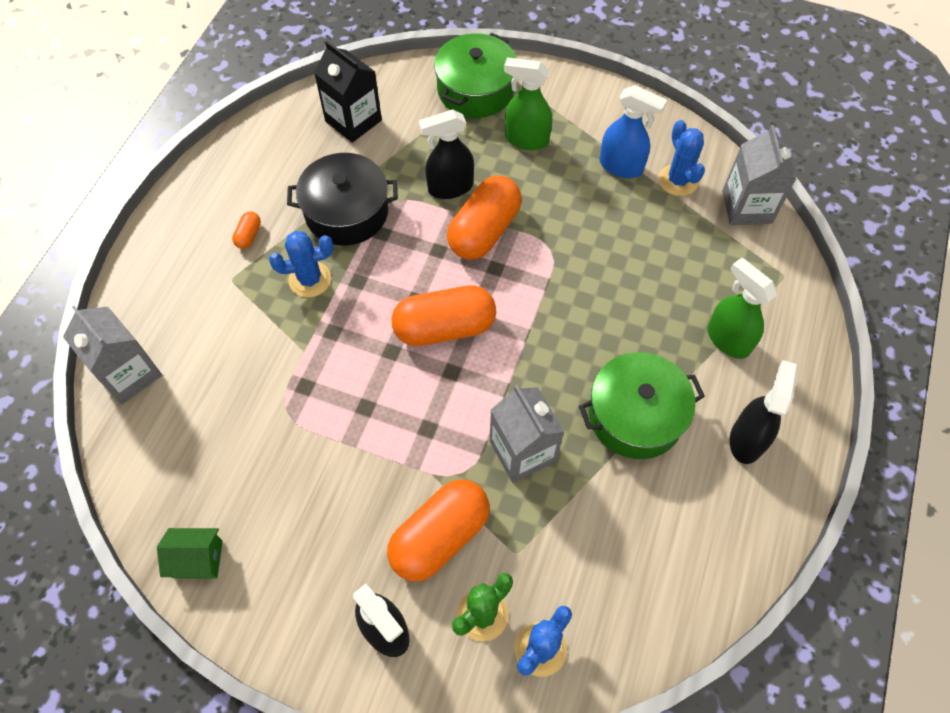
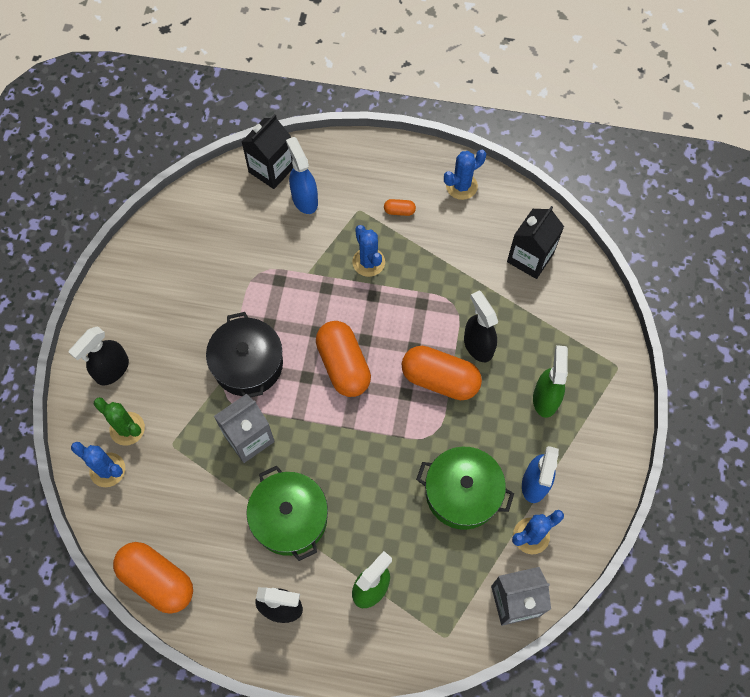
camera: 80 degrees right, 5 degrees up
(129, 374) = (271, 169): grey carton -> black carton
(192, 339) = (304, 199): none -> blue spray bottle
(198, 559) = (148, 248): green house -> none
(237, 167) = (461, 186): none -> blue cactus
(346, 212) = (436, 273): black pot -> black pot (248, 364)
(440, 537) = (178, 392): orange capsule -> orange capsule (157, 580)
(475, 90) = (591, 347): green pot -> green pot (462, 493)

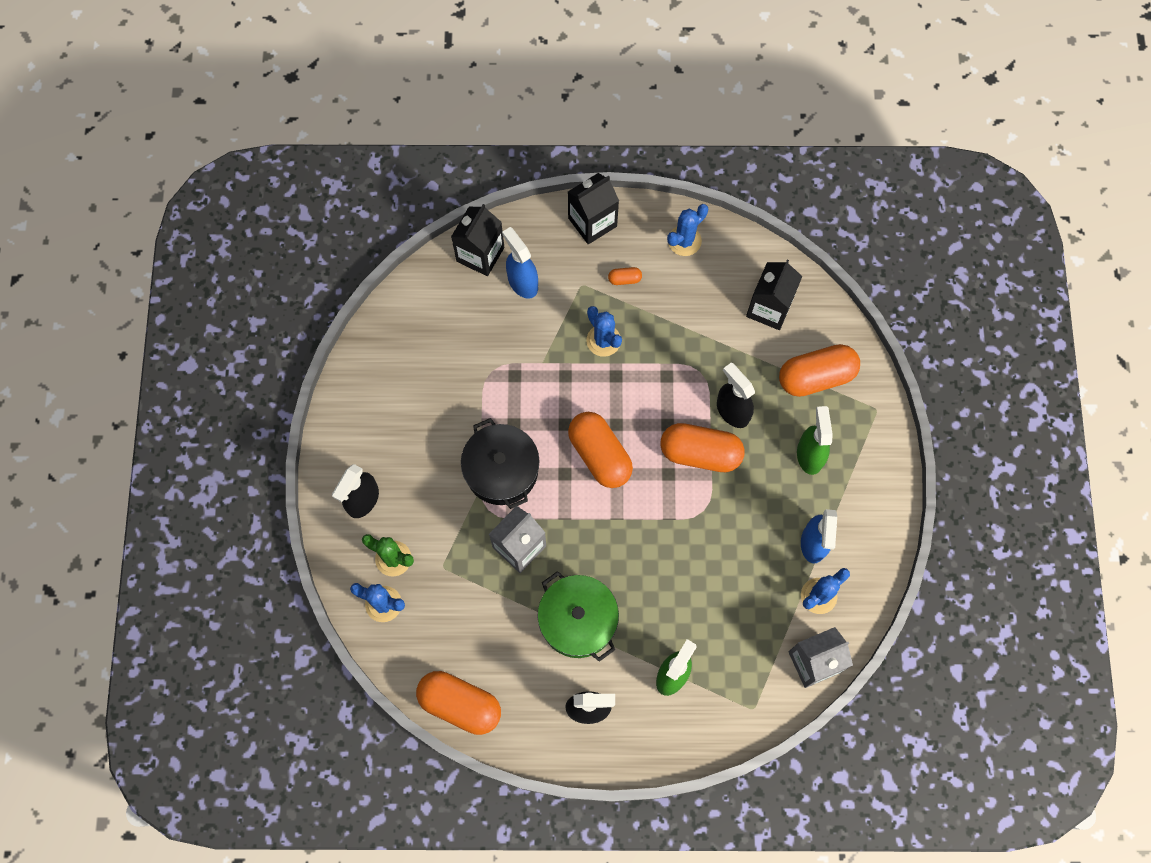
camera: 10 degrees left, 5 degrees up
(380, 157) = (592, 222): none -> black carton
(462, 493) = (744, 565): green pot -> none
(564, 327) = (816, 377): none -> orange capsule

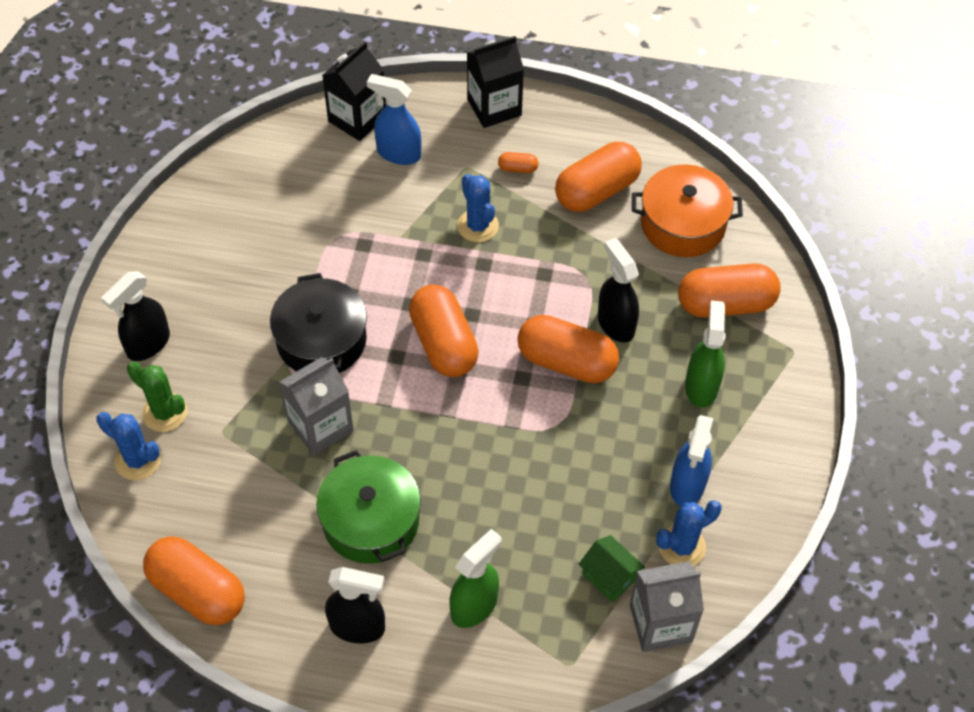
camera: 10 degrees right, 15 degrees down
(522, 282) = (398, 153): blue spray bottle -> blue spray bottle turned 45 degrees counterclockwise
(684, 241) = (596, 141): blue cactus -> none
(693, 289) = (596, 191): none -> orange capsule
(768, 631) = (609, 576): none -> green house
(769, 308) = (683, 224): black carton -> orange pot

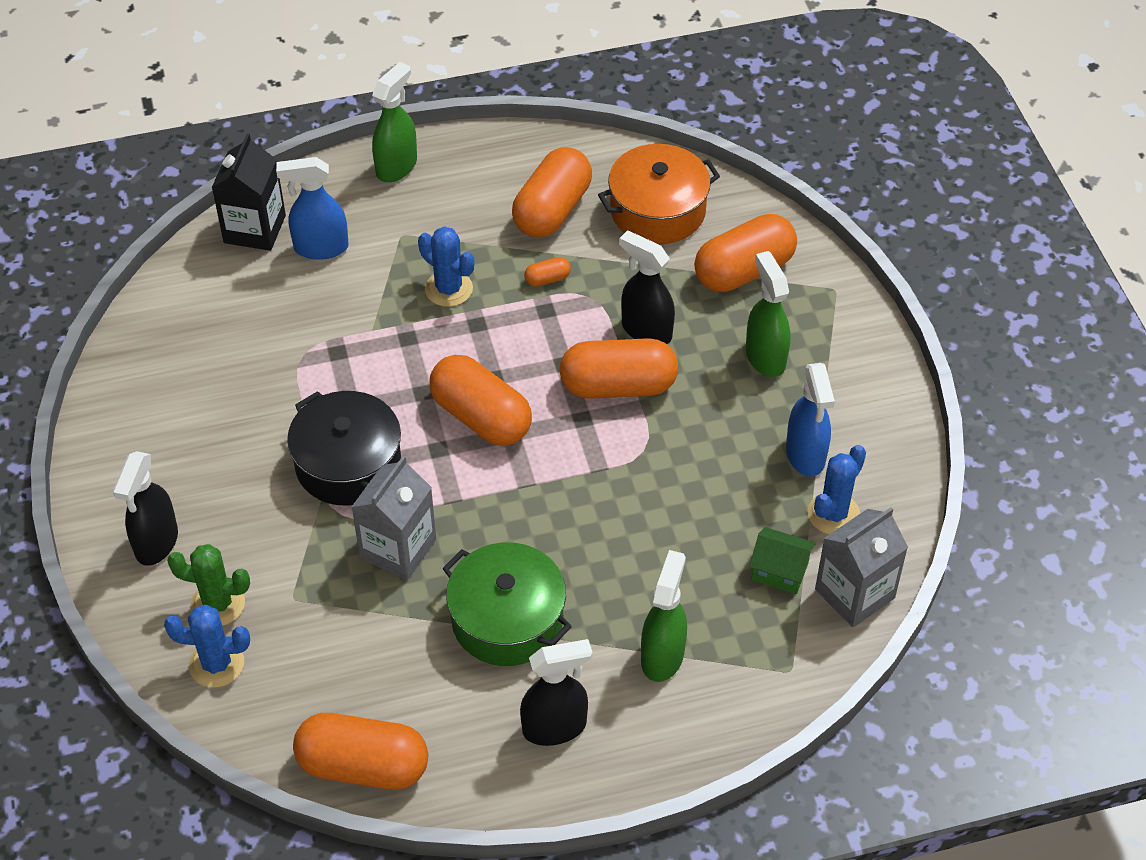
camera: 25 degrees left, 5 degrees down
(494, 107) = (397, 166): black carton -> green spray bottle
(518, 168) = (457, 218): orange capsule -> orange capsule (547, 279)

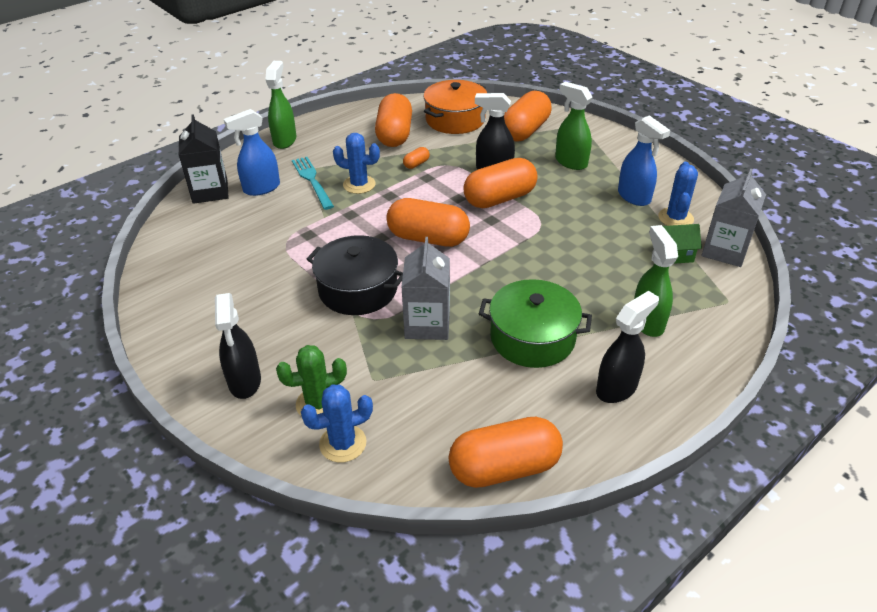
camera: 25 degrees left, 10 degrees down
(392, 257) = (312, 180): none -> turquoise fork

